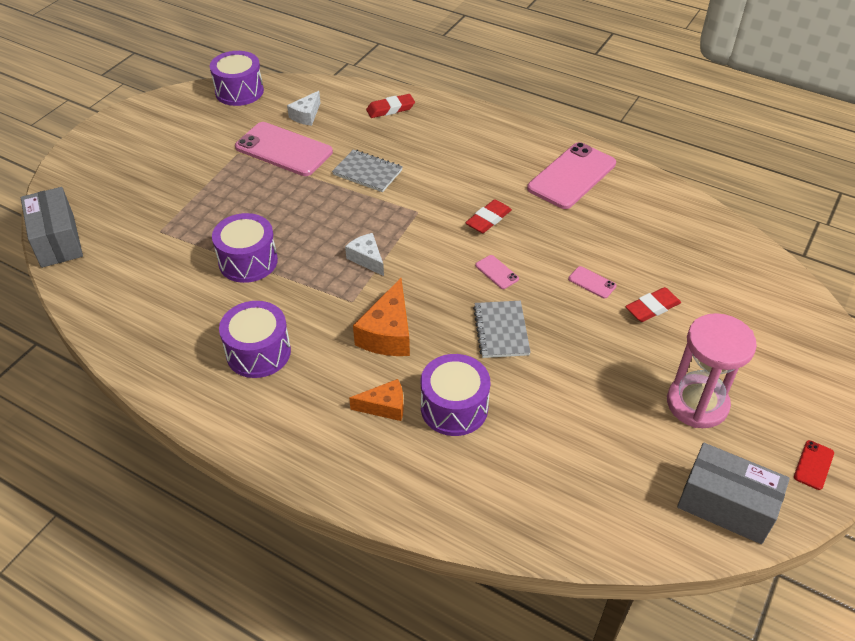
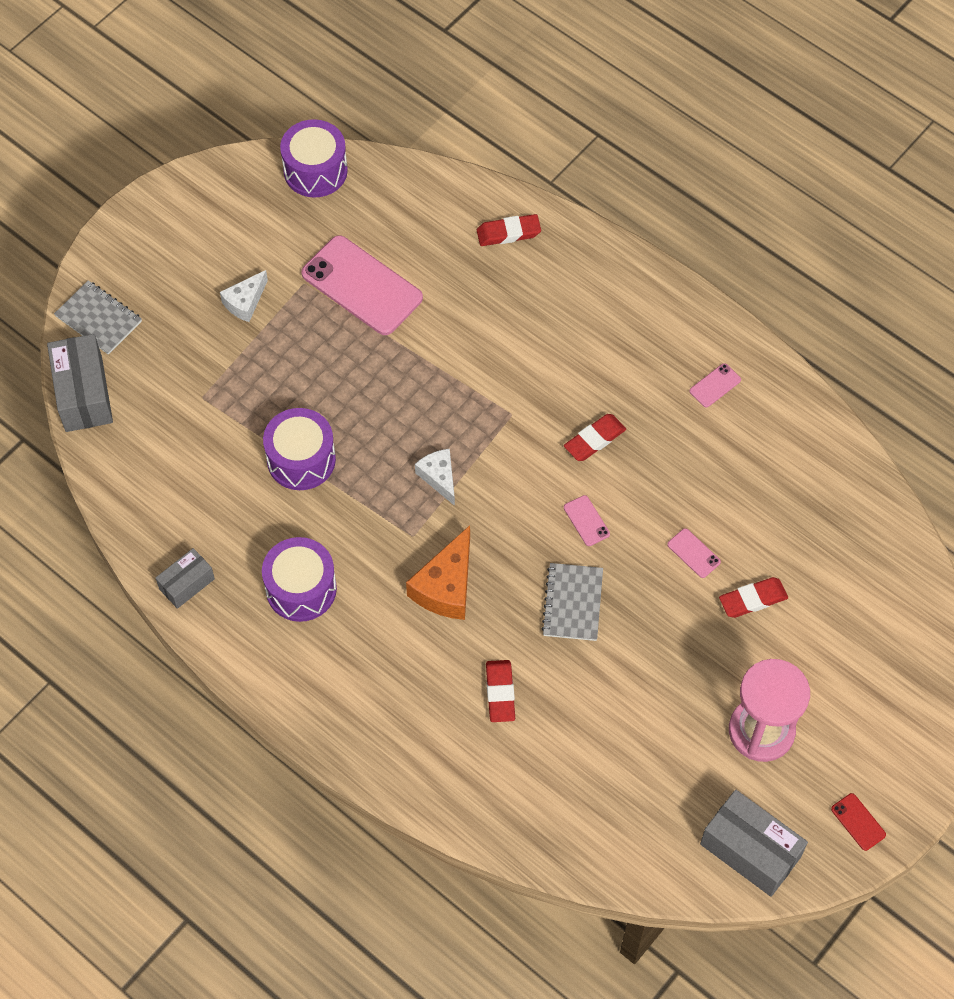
camera: 10 degrees right, 15 degrees up
(153, 363) = (187, 584): none -> grey box
(306, 115) = (397, 229): white cheese -> white cheese (245, 302)
(367, 172) = (461, 341): grey notebook -> grey notebook (98, 319)
(384, 406) = (427, 679): orange cheese -> none
(454, 408) = (500, 693): purple drum -> red eraser
(571, 176) = (715, 385): pink phone -> pink phone, size x0.42
(813, 465) = (858, 822): red phone -> red phone turned 75 degrees counterclockwise

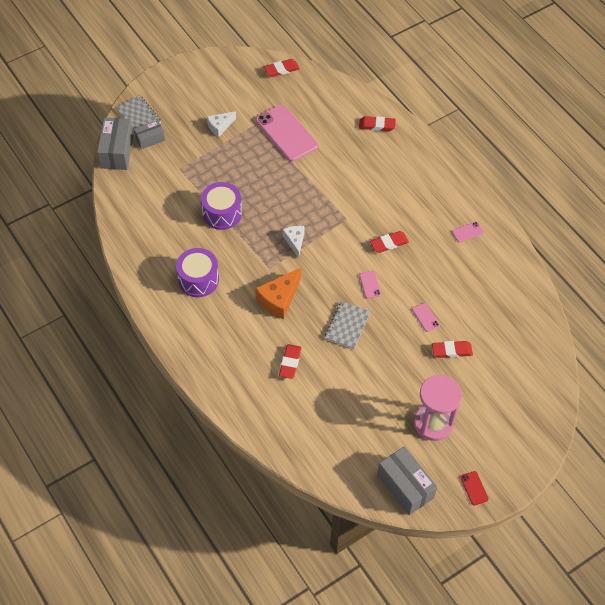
camera: 15 degrees right, 5 degrees down
(187, 584) = (137, 261): grey box -> grey box (150, 139)
(315, 170) = (281, 70): purple drum -> red eraser

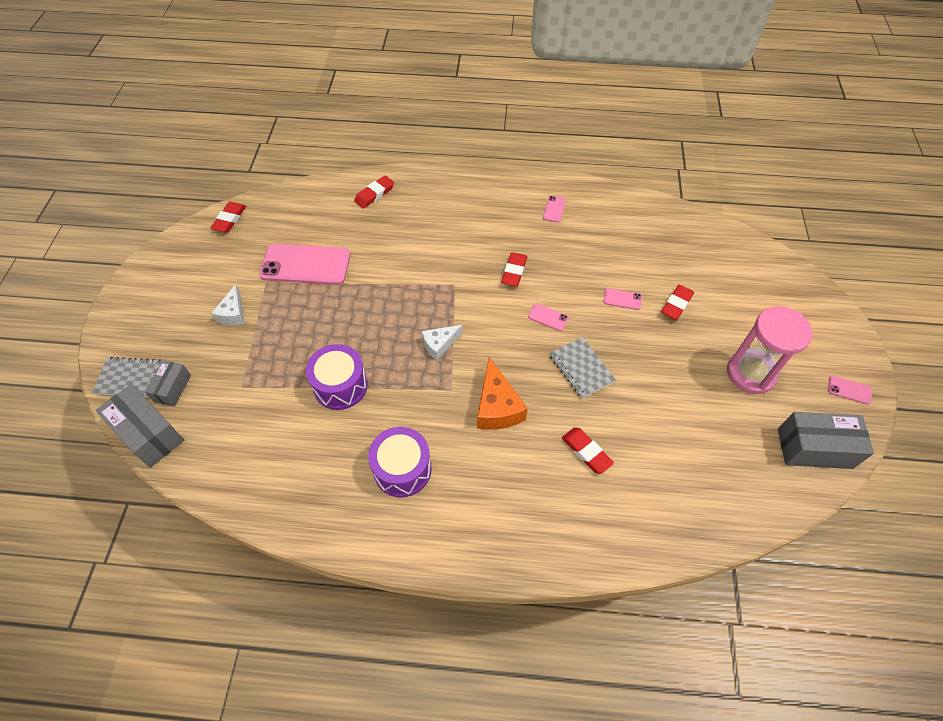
camera: 50 degrees left, 0 degrees up
(295, 241) = (439, 344): white cheese -> white cheese turned 60 degrees counterclockwise
(474, 488) = (849, 390): red phone -> pink phone

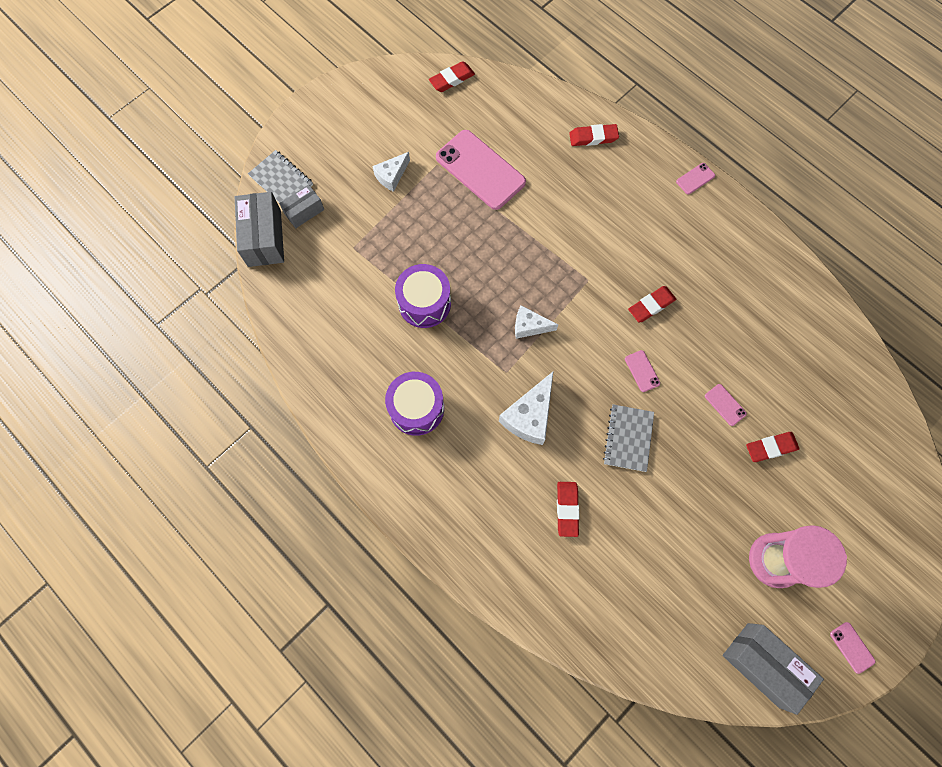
camera: 40 degrees right, 15 degrees up
(497, 407) = (529, 416): orange cheese -> white cheese
(554, 209) = (746, 269): pink phone -> pink phone (695, 178)

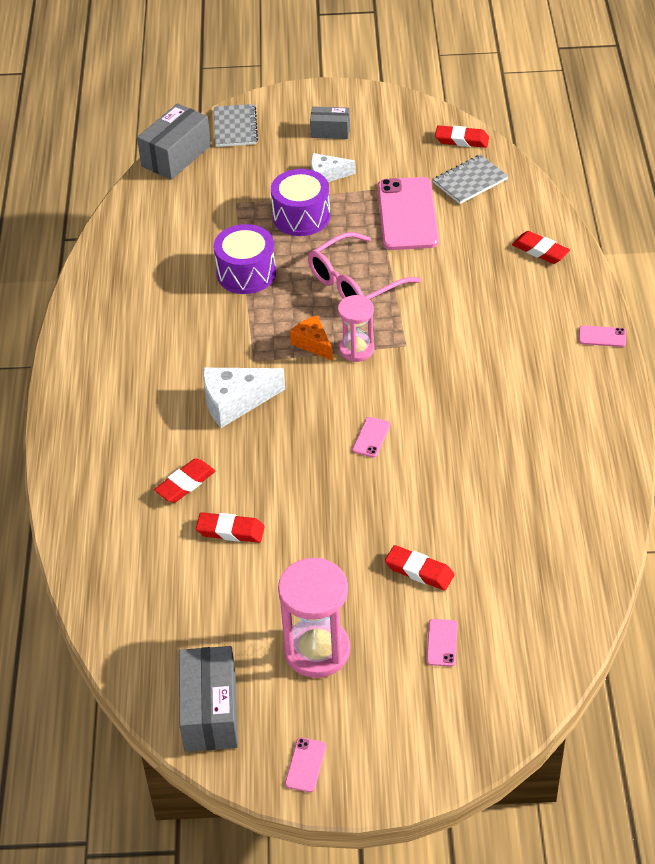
camera: 45 degrees right, 25 degrees down
(304, 211) = (227, 157): grey box -> grey box (330, 131)
(416, 408) = (152, 336): purple drum -> purple drum (301, 216)
(505, 254) = (354, 283): none -> pink glasses
(529, 326) = (313, 343): white cheese -> orange cheese
(562, 308) = (356, 349): none -> pink hourglass
(628, 438) = (298, 474): grey notebook -> grey notebook (470, 181)
(651, 305) = (439, 398): red eraser -> red eraser (230, 531)
(725, 405) = (416, 512): pink phone -> pink phone (442, 643)

